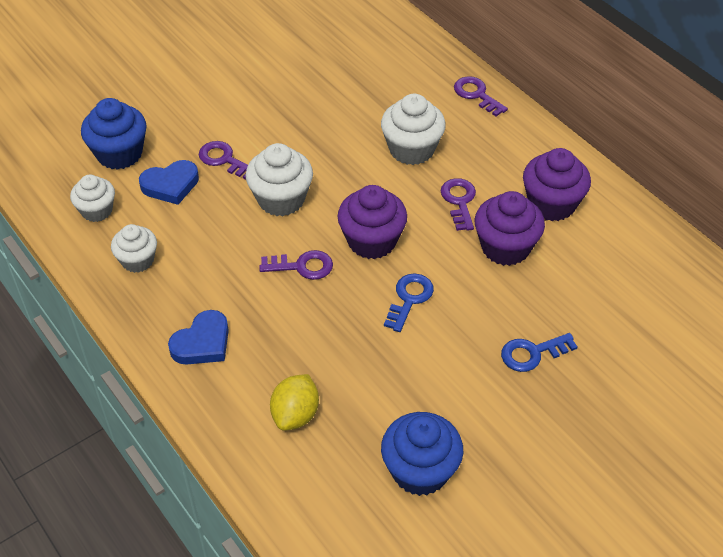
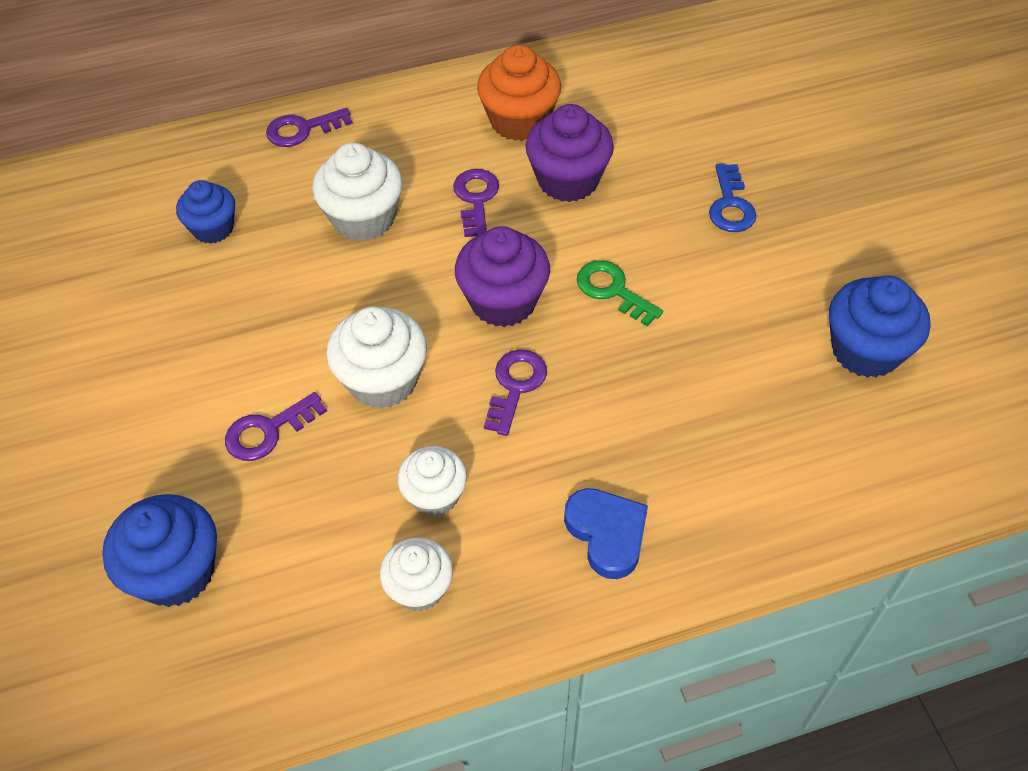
camera: 70 degrees left, 5 degrees up
(97, 210) = (287, 628): white cupcake -> white cupcake (434, 495)
(170, 185) = (284, 512): blue heart -> none
(295, 414) = (756, 453): yellow lemon -> none
(368, 83) = (213, 228): none -> blue cupcake
(409, 299) = (612, 290): blue key -> green key
(459, 201) = (476, 199): purple key -> purple key turned 75 degrees clockwise
(551, 204) = (519, 121): purple cupcake -> orange cupcake

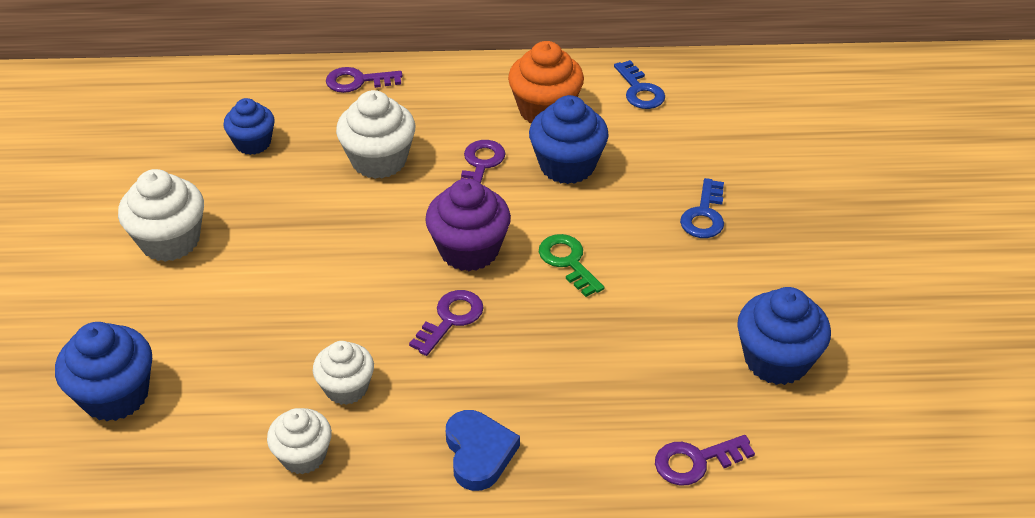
camera: 15 degrees right, 10 degrees down
(268, 431) = (232, 307): purple key -> purple key (695, 461)
(382, 380) = (341, 289): white cupcake -> white cupcake (170, 241)
(568, 180) = (567, 165): purple cupcake -> blue cupcake
(609, 78) = (640, 90): none -> blue key

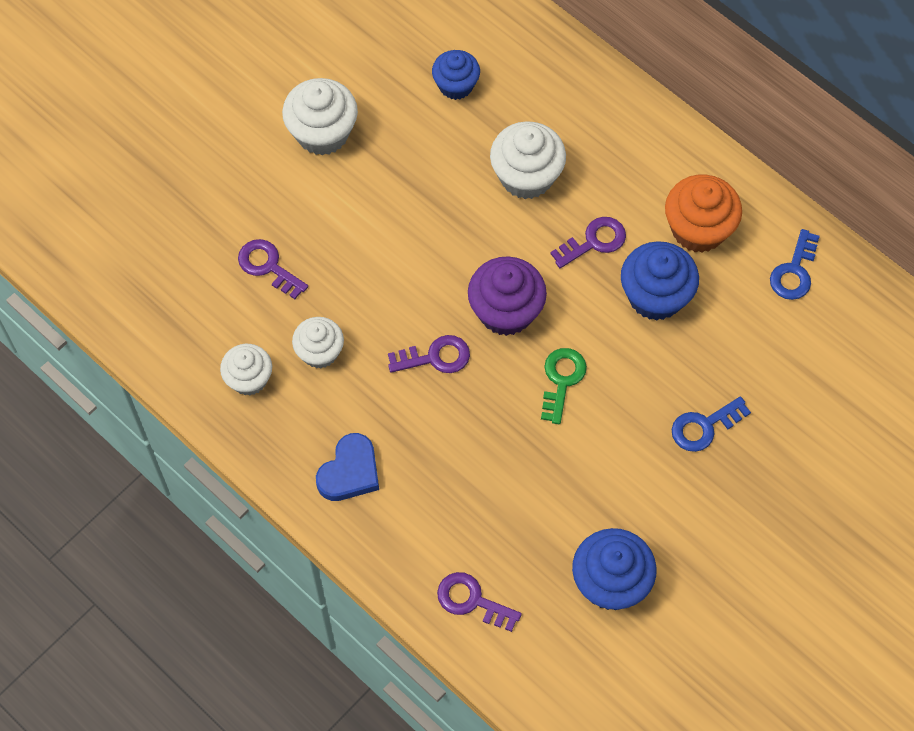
camera: 45 degrees right, 20 degrees up
(115, 395) = (184, 235): blue cupcake -> none
(358, 81) = (588, 83): purple key -> purple key (268, 266)

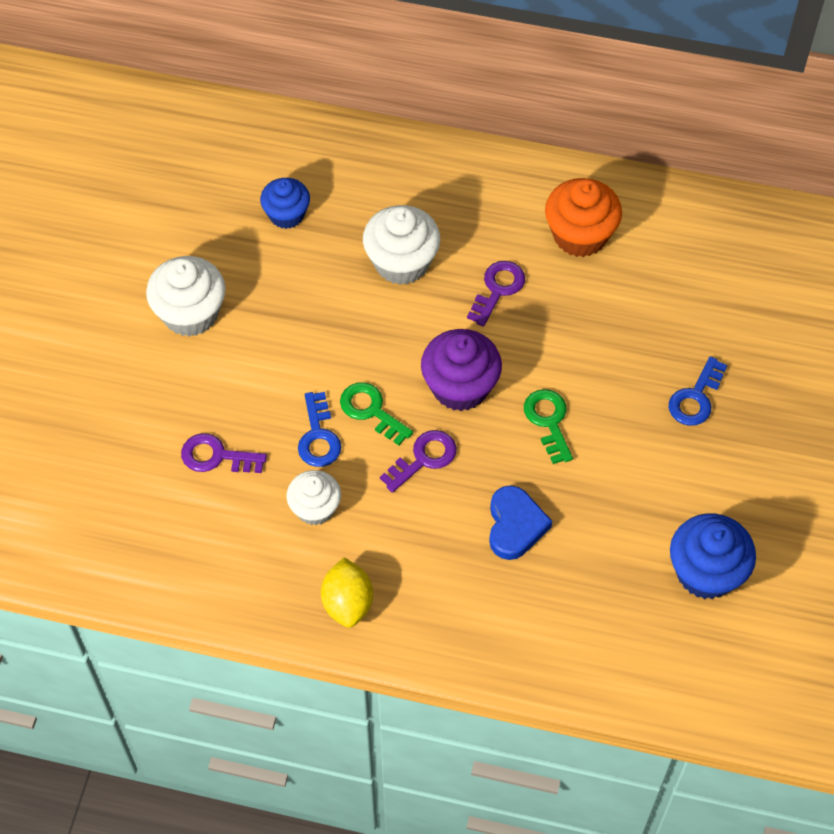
camera: 30 degrees left, 5 degrees down
(249, 379) = (264, 566): white cupcake -> none
(296, 445) = (347, 603): none -> yellow lemon
(350, 472) = (413, 600): blue heart -> blue heart (515, 525)
(418, 293) = (371, 410): none -> green key
(472, 600) = (597, 654): purple key -> none
(655, 296) = (581, 309): blue cupcake -> none
(794, 271) = (683, 231): blue key -> blue key (318, 436)

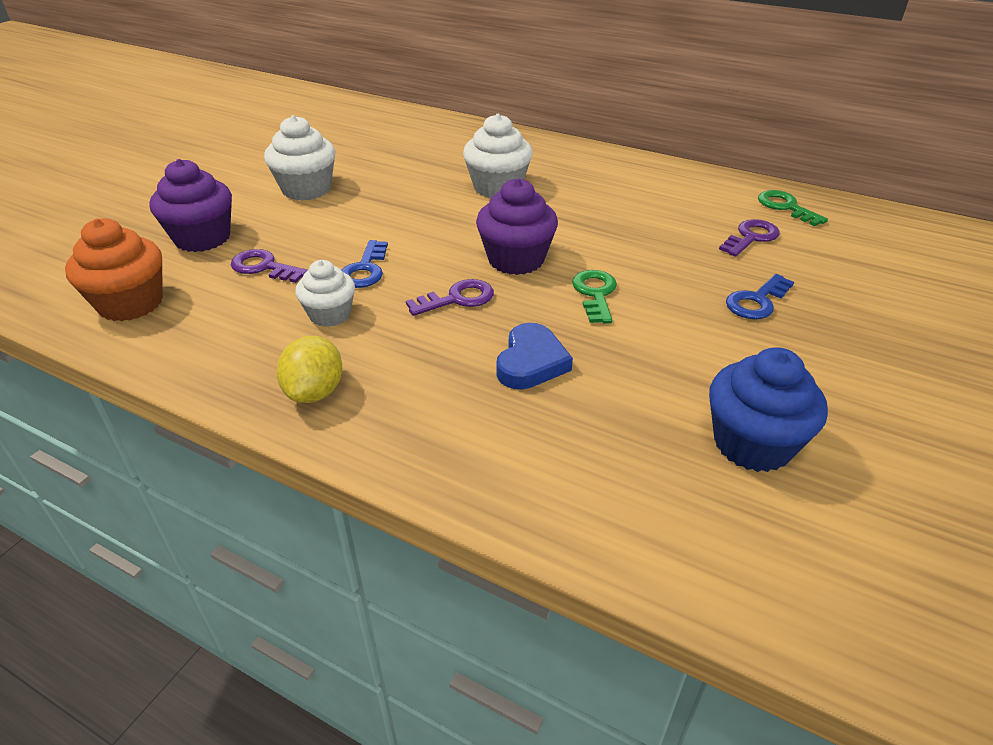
camera: 15 degrees right, 20 degrees down
(126, 426) = (202, 238): none -> purple cupcake
(286, 214) = (418, 155): blue cupcake -> none
(371, 410) = (424, 261): green key -> green key (786, 207)
(498, 289) = (575, 211): purple key -> purple key (751, 237)
(580, 235) = (660, 193): orange cupcake -> orange cupcake (131, 303)

